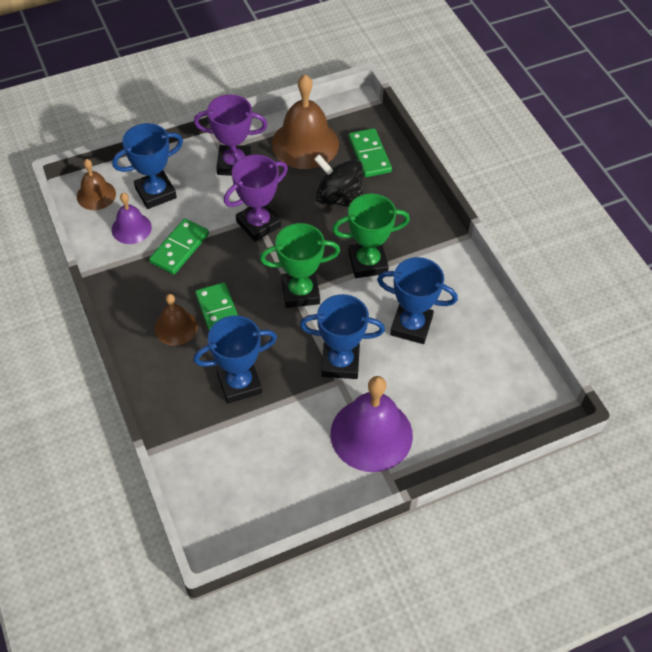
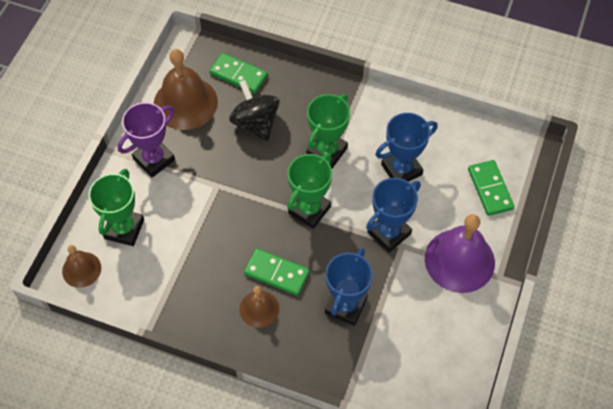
camera: 45 degrees left, 5 degrees up
(131, 228) = (139, 270): purple bell -> none
(155, 193) = (124, 229): blue trophy -> green trophy
(179, 248) = (192, 253): green domino -> green domino (490, 189)
(258, 224) = (224, 188): purple trophy -> none
(339, 198) = (255, 123): black spinning top -> black spinning top turned 75 degrees clockwise

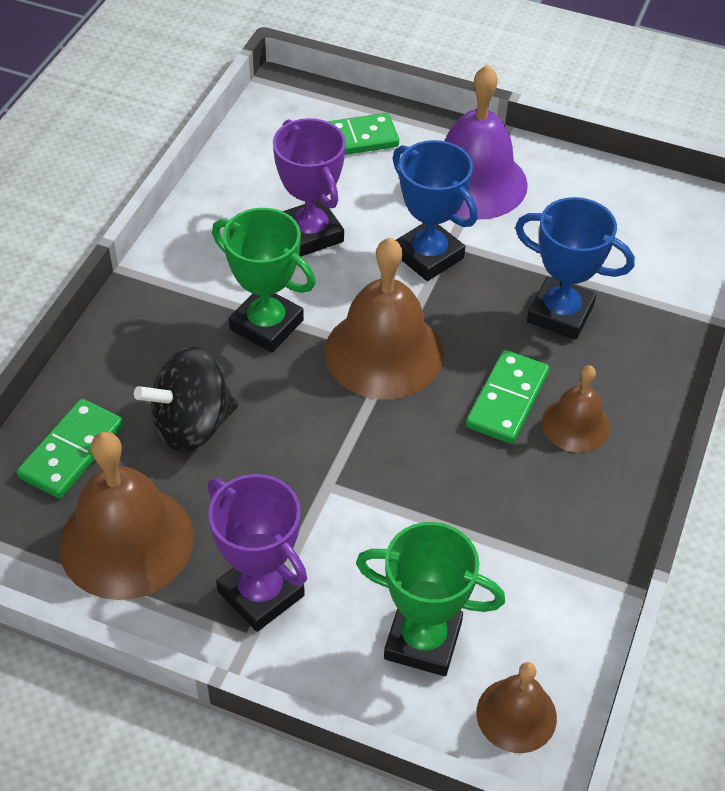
camera: 90 degrees left, 10 degrees down
(309, 210) = (384, 352): green trophy -> brown bell
(401, 169) = (310, 233): blue trophy -> purple trophy

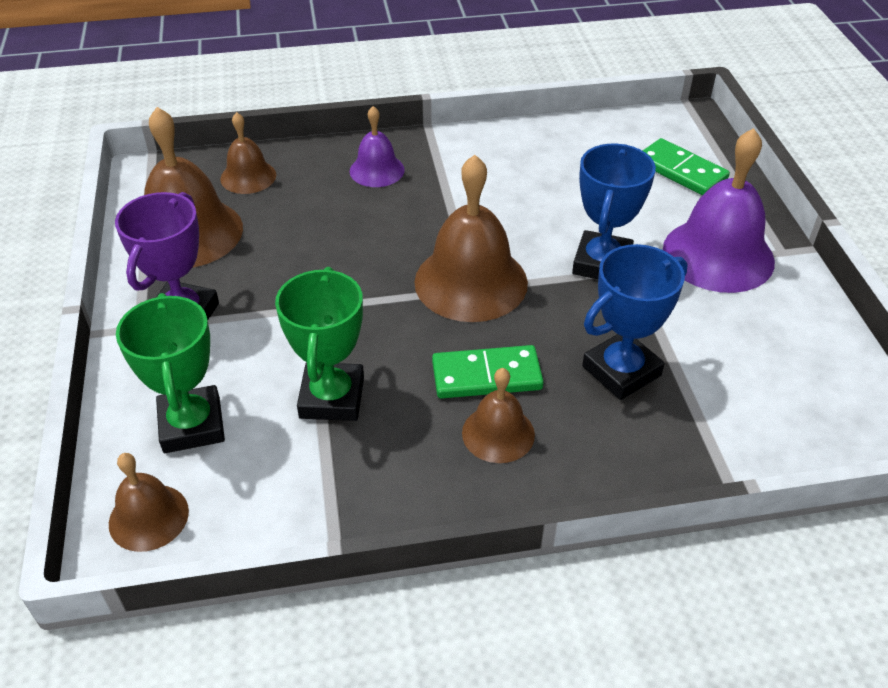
camera: 60 degrees right, 5 degrees down
(72, 451) = (248, 176): green domino -> brown bell
(159, 342) = (377, 170): none -> purple bell
(192, 425) = (313, 217): black spinning top -> none
(266, 325) = (440, 211): green trophy -> green trophy (332, 397)
(310, 233) = (555, 193): purple trophy -> none
(560, 313) = (621, 371): blue trophy -> blue trophy turned 60 degrees clockwise

